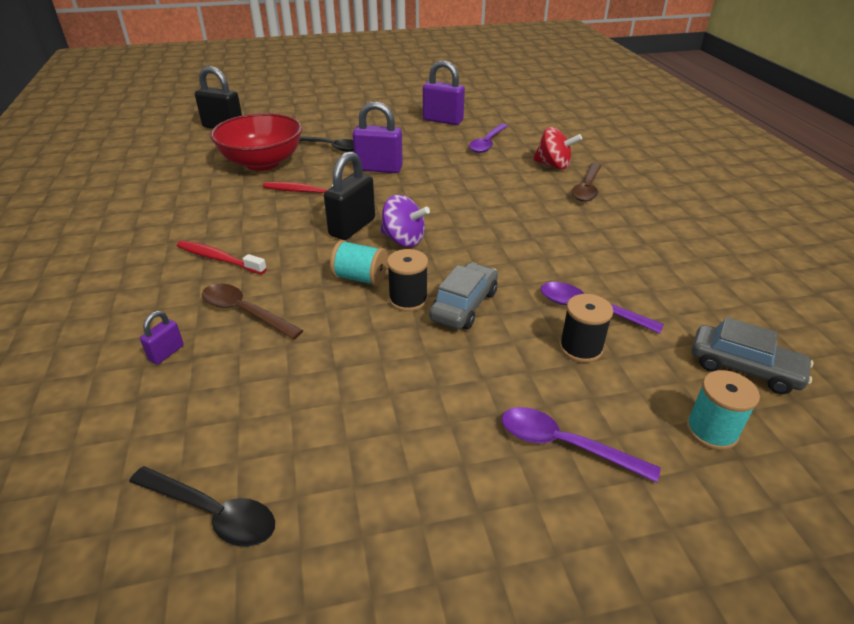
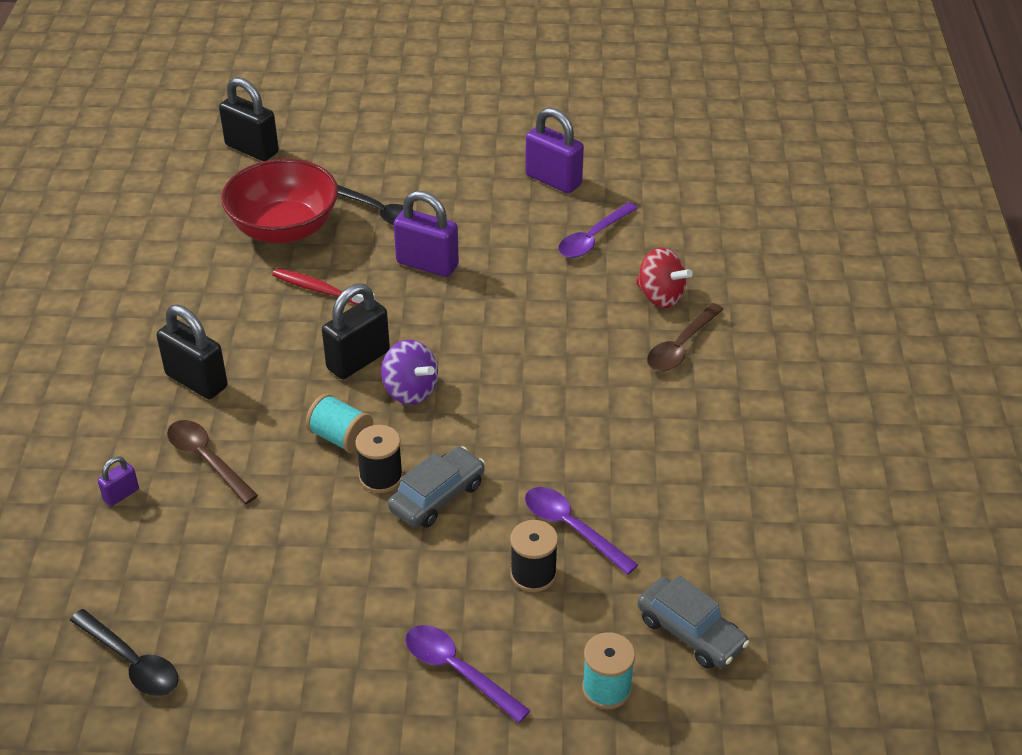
camera: 15 degrees right, 5 degrees up
(218, 259) = (196, 381): red toothbrush -> black padlock

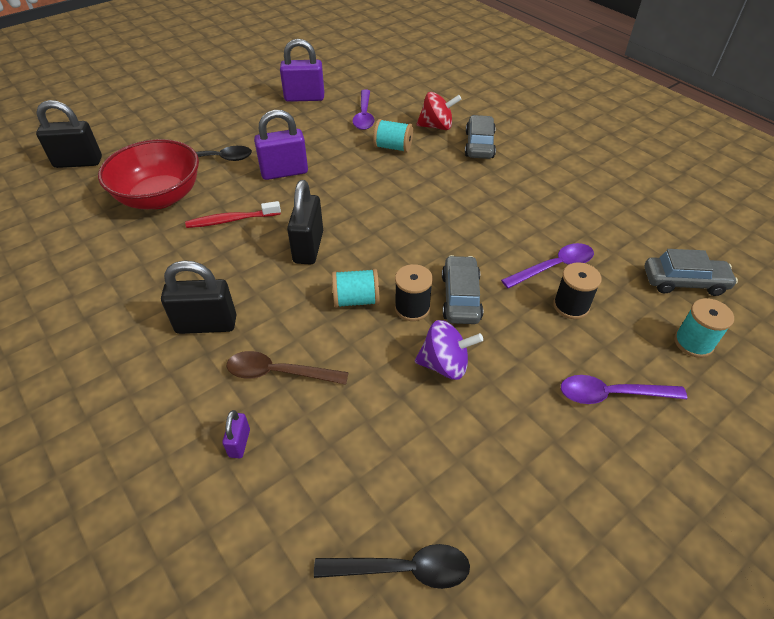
camera: 40 degrees left, 5 degrees up
(410, 391) = (364, 246): purple spinning top -> purple spinning top (445, 364)
(571, 528) = (554, 267): purple spoon -> purple spoon turned 150 degrees clockwise
(576, 296) = (393, 147): none -> turquoise spool
(680, 347) = (479, 145): brown spoon -> grey car

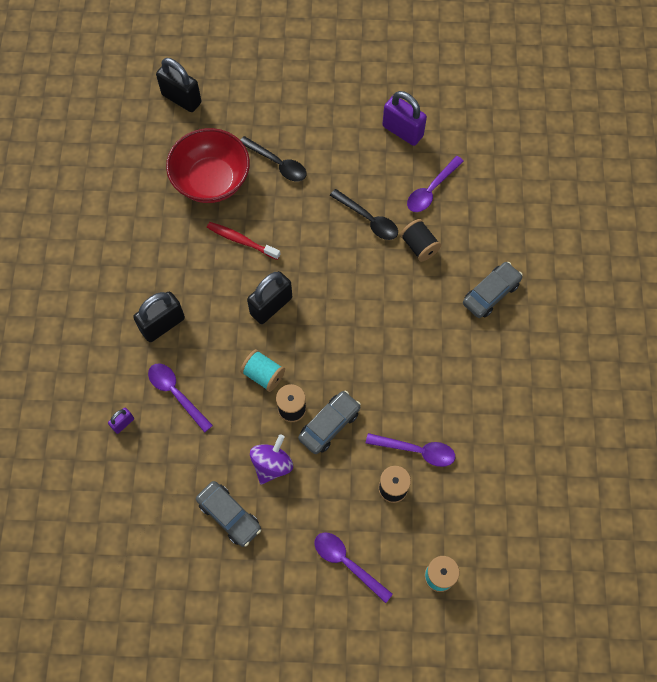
camera: 40 degrees right, 20 degrees up
(206, 324) = (163, 324): black padlock -> black padlock turned 75 degrees counterclockwise
(278, 373) = (176, 393): brown spoon -> purple spoon
(284, 172) = (314, 215): purple padlock -> none
(393, 147) = (419, 246): turquoise spool -> black spool
(403, 569) = (145, 557): black spoon -> black spoon (368, 220)
(436, 126) = (478, 246): red spinning top -> none
(445, 364) = (272, 464): purple spinning top -> purple spinning top turned 105 degrees counterclockwise
(684, 282) = (492, 534): grey car -> grey car (229, 515)

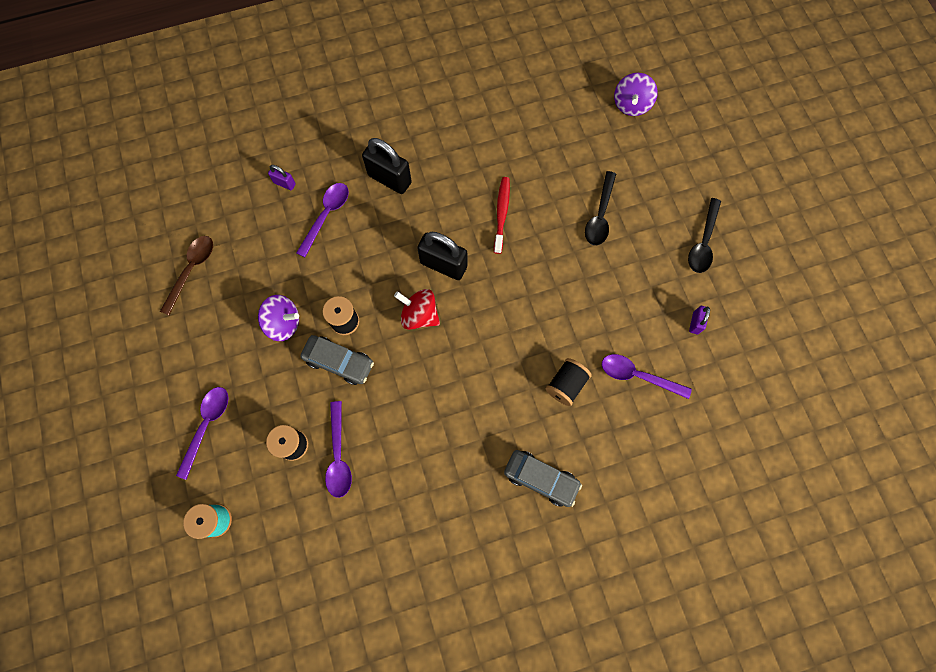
camera: 70 degrees right, 5 degrees up
(180, 539) = (192, 270): none -> brown spoon
(181, 99) = (631, 105): black padlock -> purple spinning top
(211, 180) = (554, 164): red bowl -> none
(229, 515) = (224, 303): grey car -> none
(263, 375) = (370, 283): turquoise spool -> none
(311, 342) = (419, 315): none -> red spinning top
(368, 220) = (575, 324): black spoon -> black spoon (703, 243)
(402, 131) = (695, 323): purple padlock -> purple padlock, size x0.50

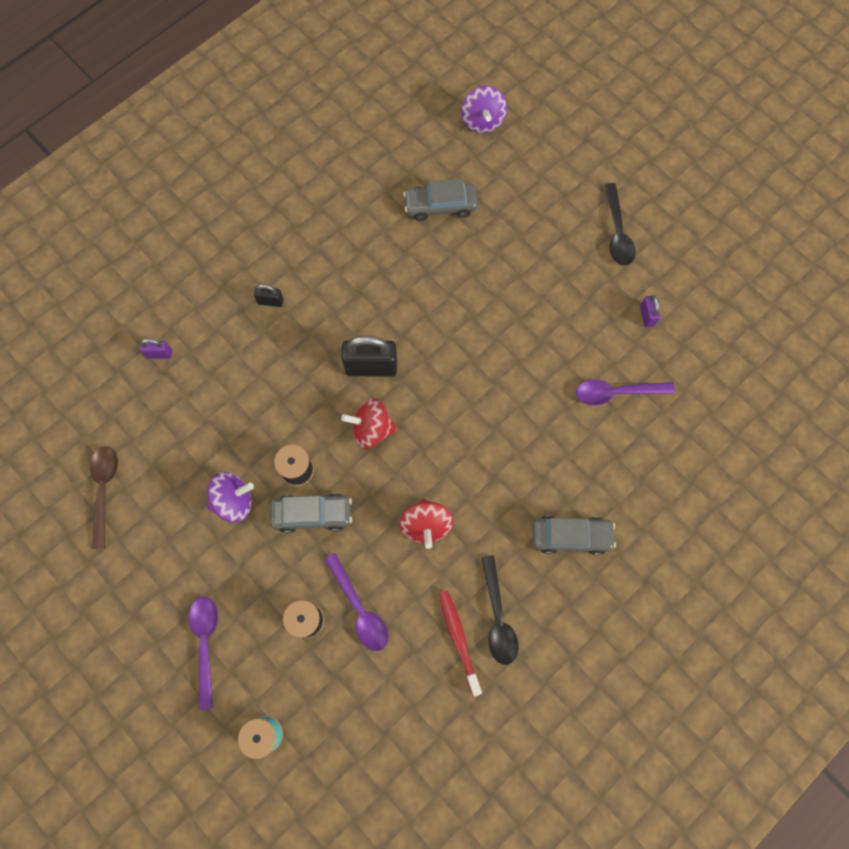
camera: 25 degrees left, 0 degrees up
(326, 215) = (222, 368): purple spoon -> none
(389, 179) = (270, 301): black padlock -> black padlock, size x0.50
(425, 413) = (426, 525): none -> red spinning top
(501, 213) = (405, 288): red toothbrush -> red toothbrush (458, 639)
(563, 159) = (440, 206): none -> grey car
(566, 385) = (551, 433): black spool -> none
(600, 216) = (504, 248): black spoon -> black spoon (498, 618)

